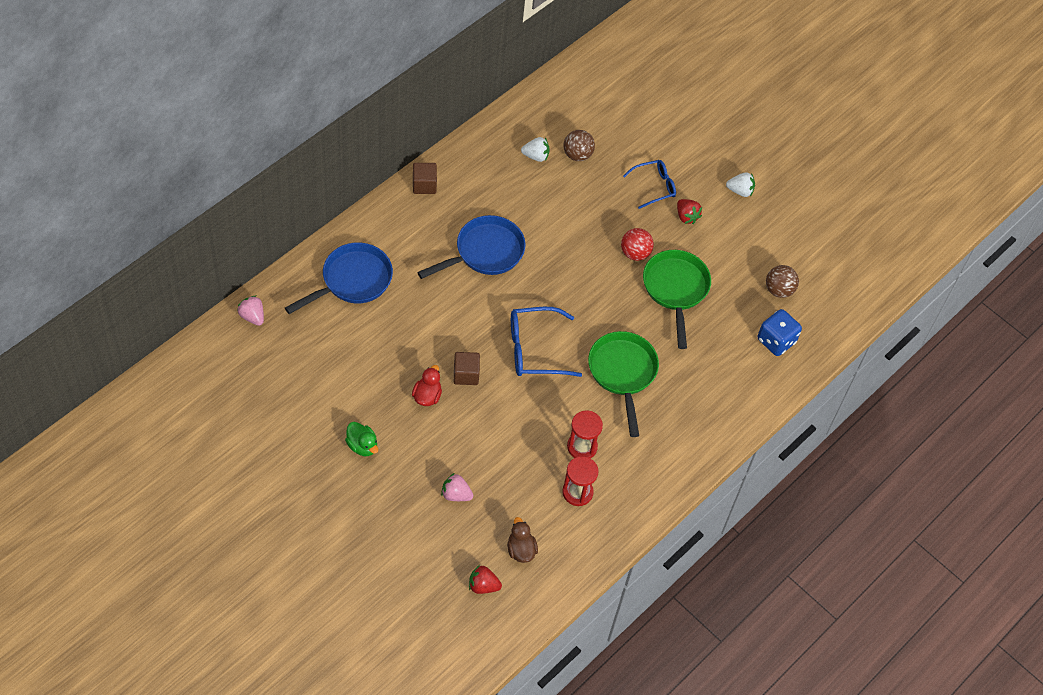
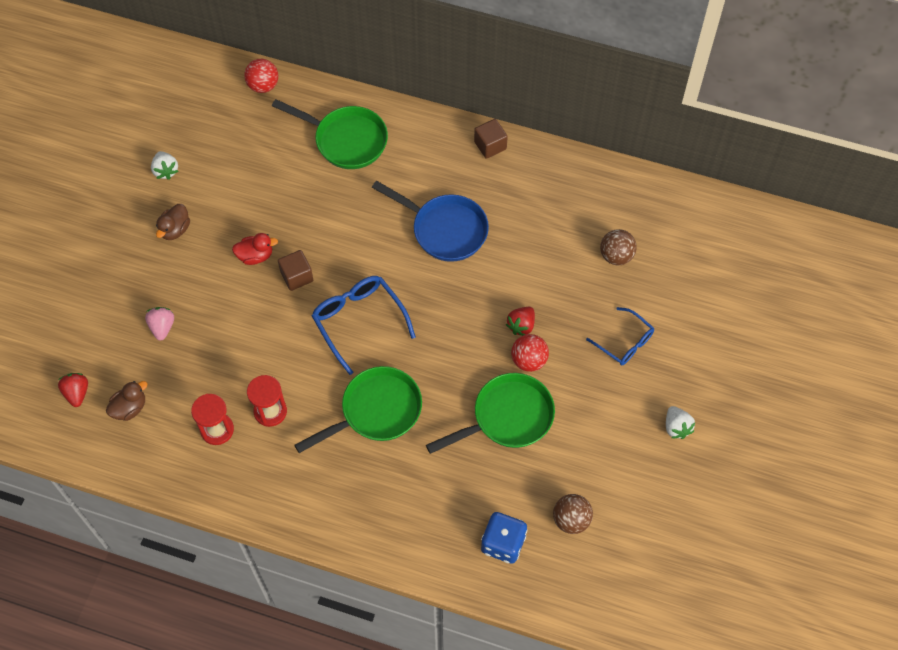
camera: 70 degrees right, 5 degrees up
(252, 316) = (263, 85): pink strawberry -> red ball
(352, 280) = (346, 140): blue pan -> green pan
(362, 446) = (175, 230): green duck -> brown duck
(536, 156) = (589, 221): white strawberry -> white strawberry (166, 171)
(686, 217) = (607, 389): red strawberry -> red strawberry (521, 325)

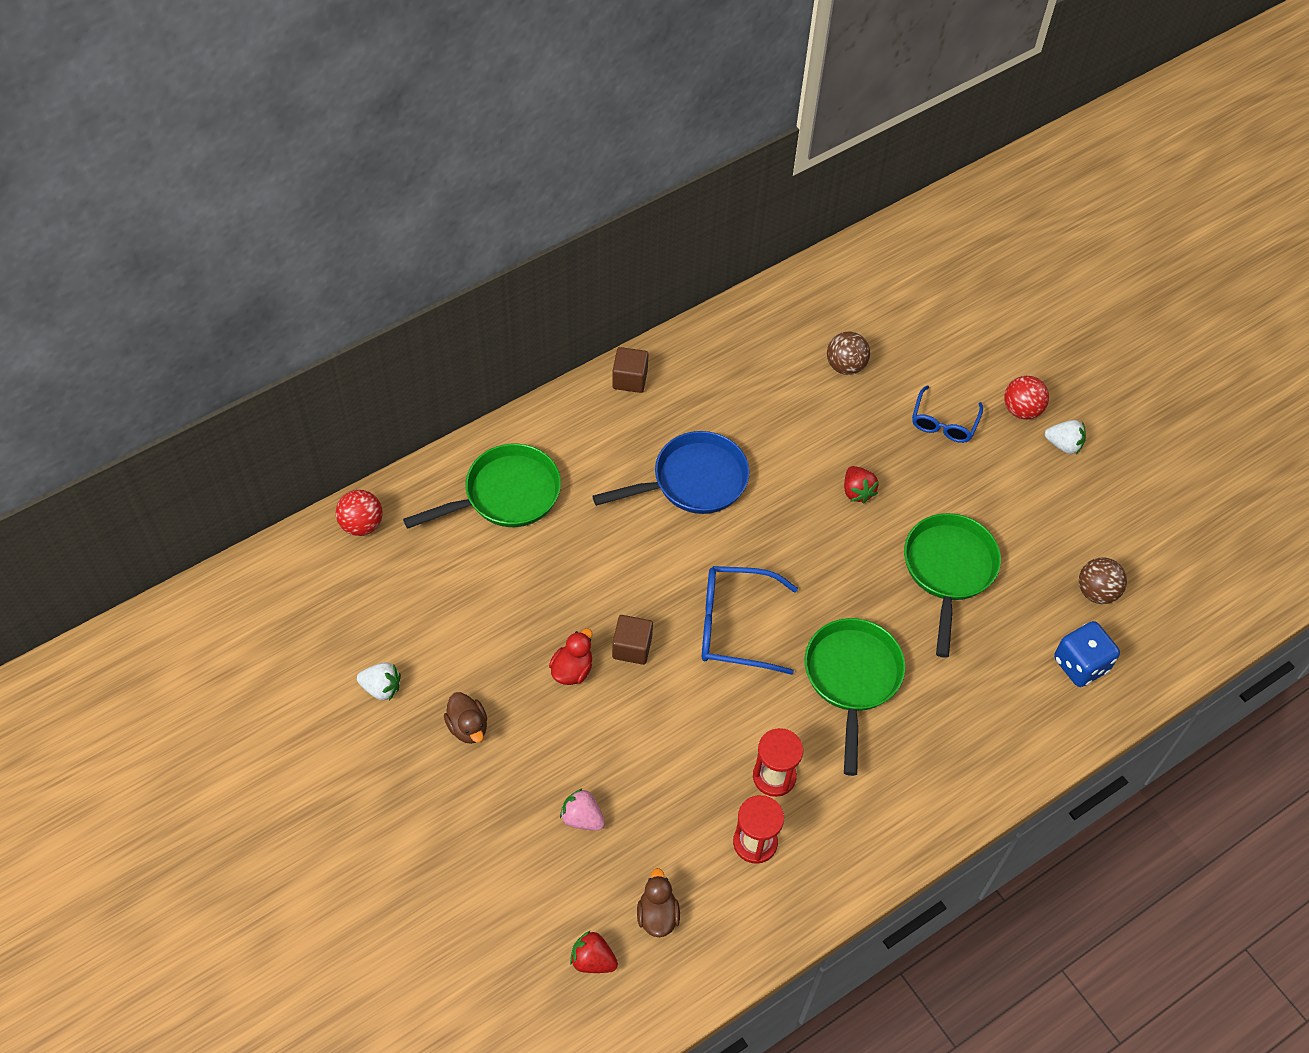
camera: 55 degrees left, 5 degrees down
(529, 360) = (900, 511): red ball -> red ball (1021, 410)
(625, 342) = (944, 423): blue glasses -> blue glasses turned 120 degrees clockwise

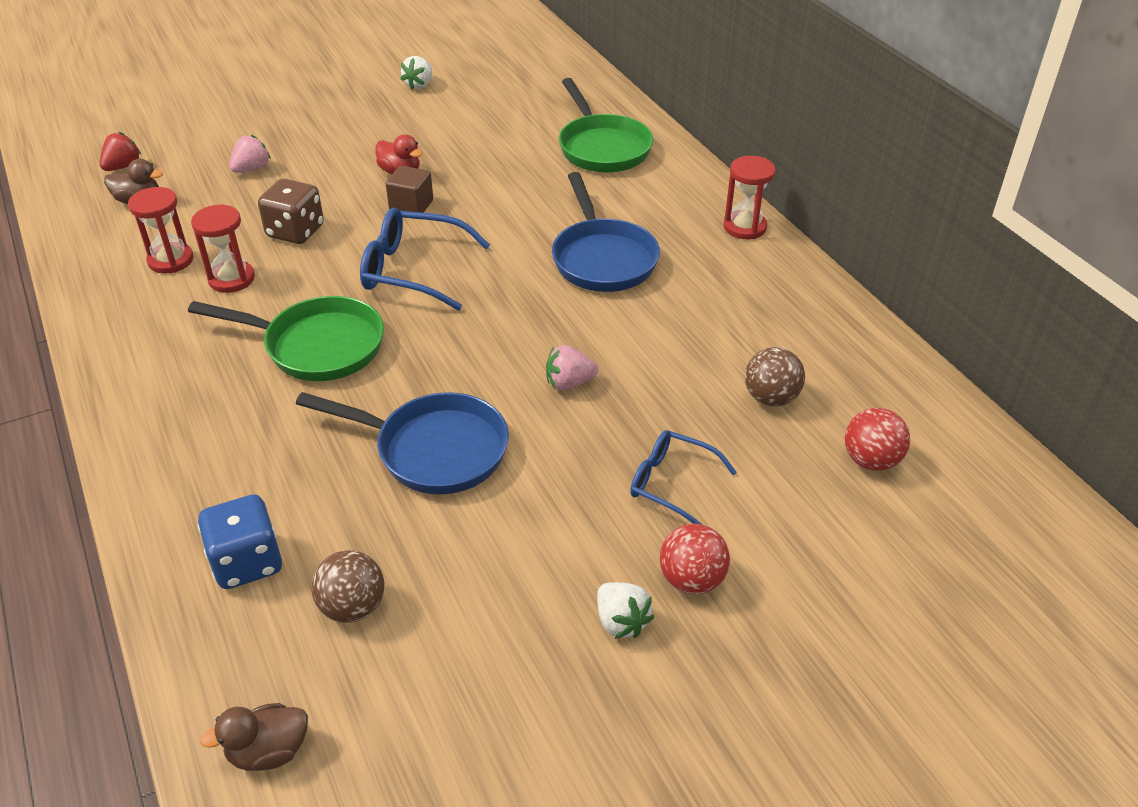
camera: 100 degrees right, 15 degrees down
(361, 524) = (582, 80): red ball -> red ball (871, 460)
(468, 727) = (366, 120): brown duck -> brown duck (268, 751)
(630, 379) = (744, 227): brown cube -> red hourglass
(690, 741) = (295, 232): none -> brown dice
(734, 626) = (413, 270): blue glasses -> blue glasses turned 90 degrees counterclockwise
(857, 491) = (569, 383): red strawberry -> pink strawberry
(948, 570) = (434, 450): green pan -> blue pan
(1063, 445) = (621, 622): white strawberry -> white strawberry turned 60 degrees counterclockwise

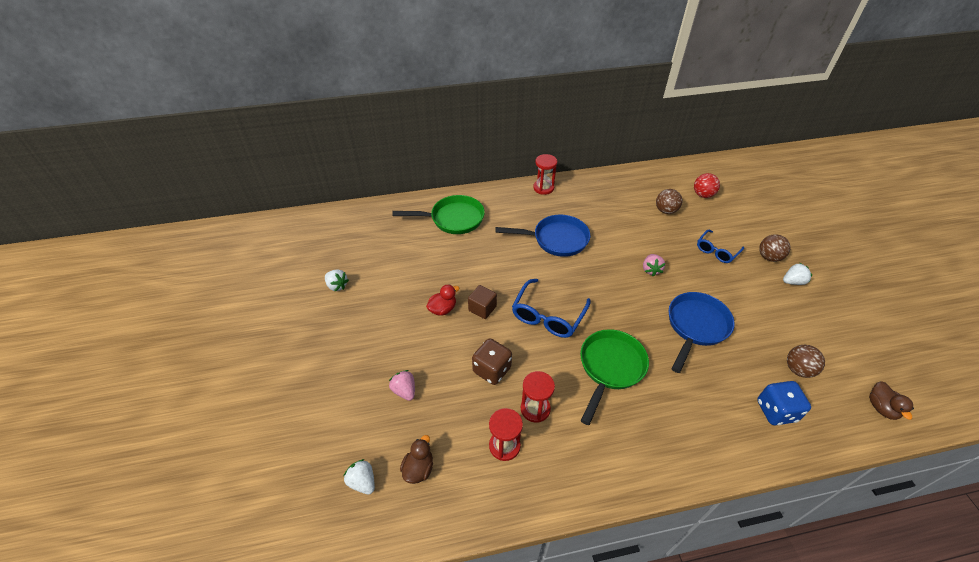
camera: 75 degrees left, 5 degrees up
(123, 167) = (362, 482): red strawberry -> white strawberry
(691, 580) = (769, 257): red ball -> brown ball

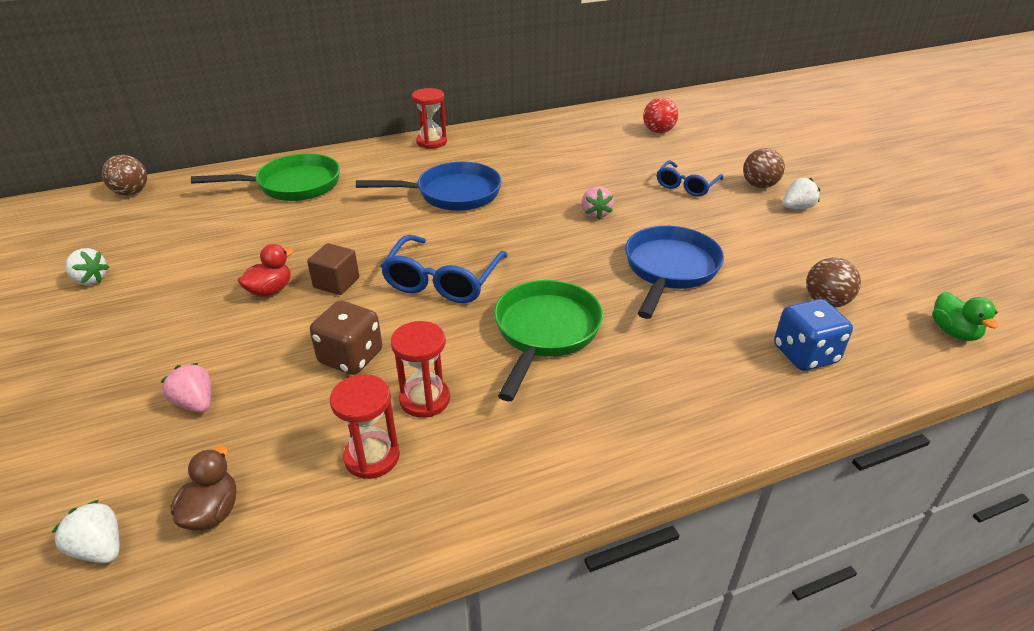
camera: 10 degrees left, 10 degrees down
(665, 211) = (609, 151): brown ball -> brown ball (131, 192)
(881, 408) = (953, 332): brown duck -> green duck

